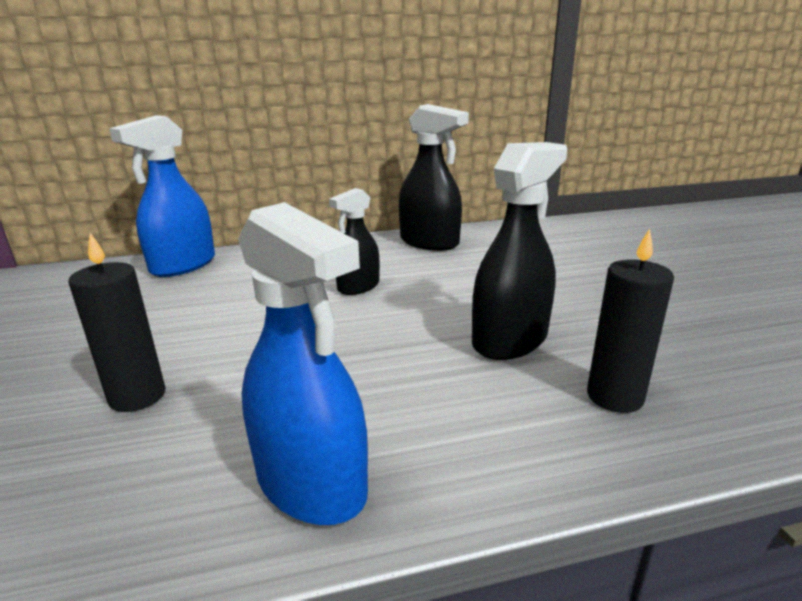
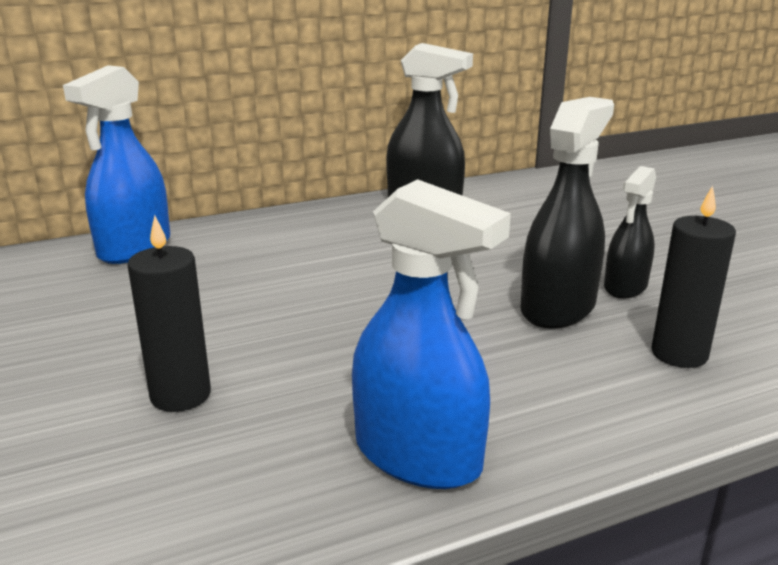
camera: 10 degrees left, 0 degrees up
(358, 287) = (366, 261): black spray bottle -> black spray bottle (625, 287)

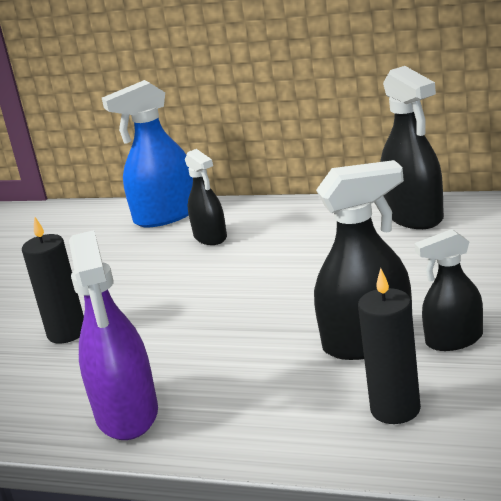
camera: 45 degrees right, 0 degrees up
(229, 257) = (210, 237): none -> black spray bottle
(418, 456) = (127, 414): blue spray bottle -> purple spray bottle

